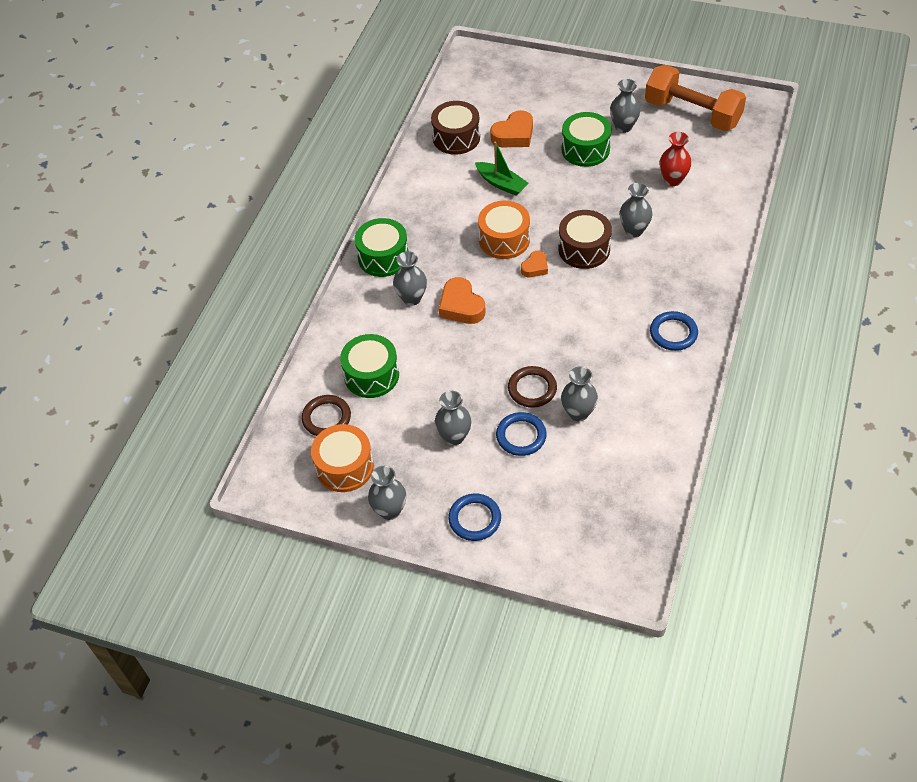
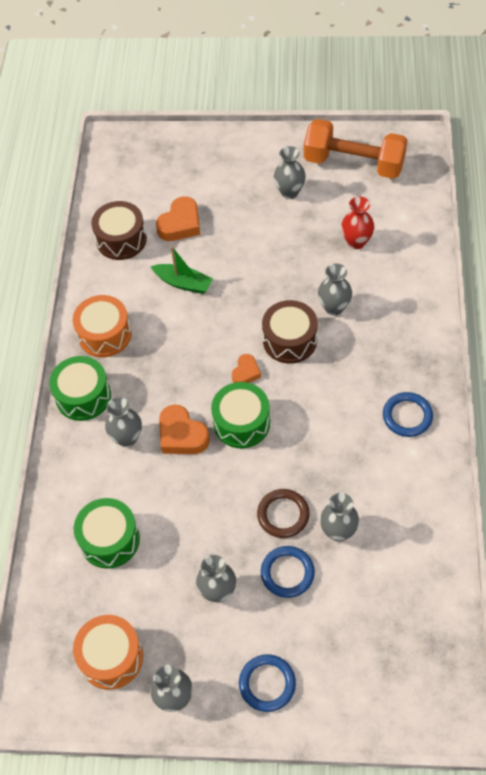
camera: 15 degrees left, 5 degrees up
(326, 418) = (75, 603): brown ring -> none
(504, 239) = (205, 347): orange drum -> orange drum (105, 334)
(585, 149) = (258, 226): green drum -> green drum (241, 423)

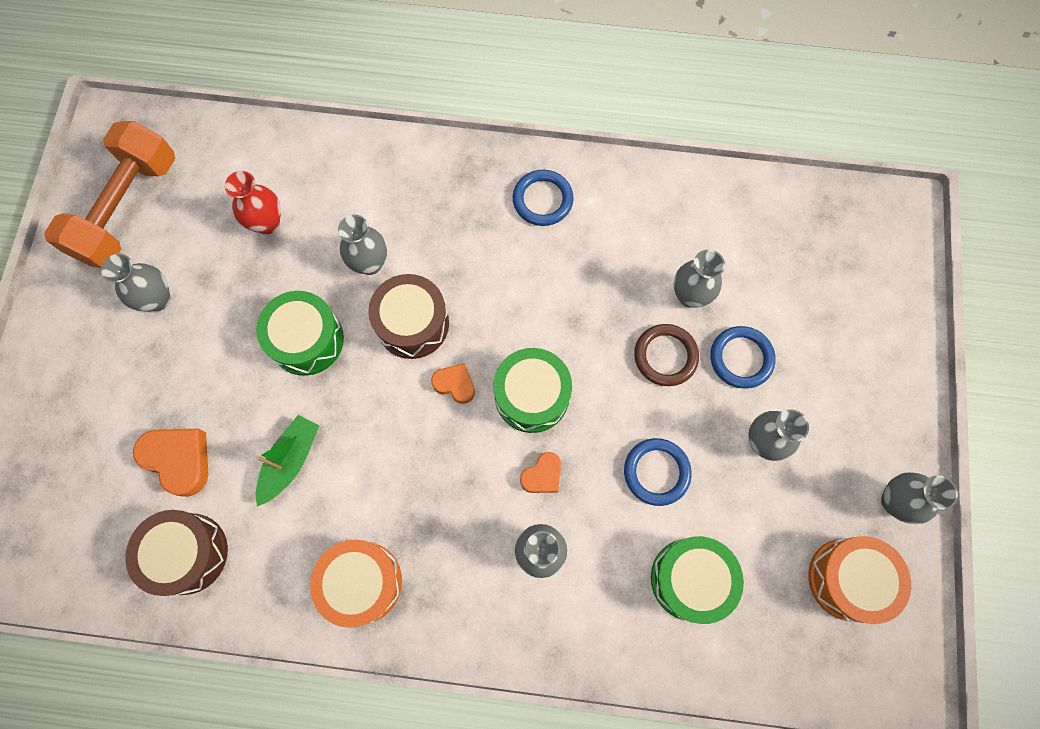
camera: 90 degrees left, 15 degrees up
(83, 396) = (465, 616): green drum -> green drum (307, 340)
(182, 435) = (542, 475): orange heart -> orange heart, size x0.60
(267, 684) = (874, 393): blue ring -> blue ring (656, 472)

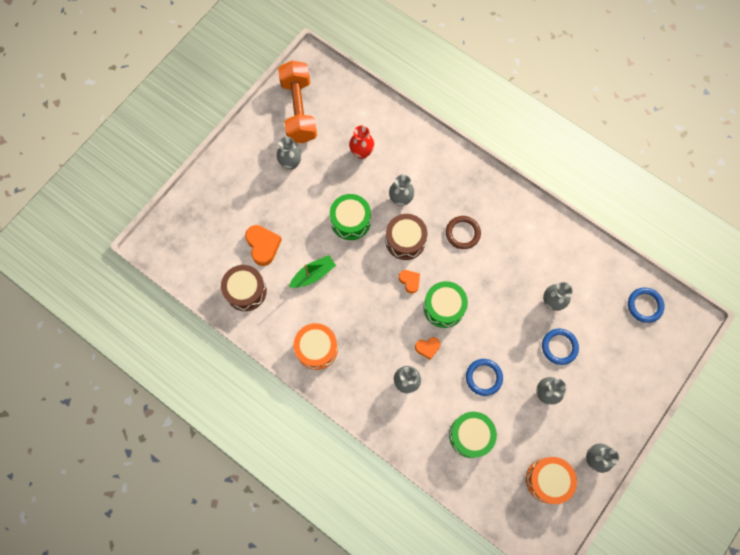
camera: 30 degrees right, 0 degrees up
(128, 209) = (299, 110): orange dumbbell -> orange dumbbell turned 60 degrees counterclockwise
(542, 200) = (505, 213): blue ring -> blue ring (644, 305)
(665, 356) = (521, 325): brown ring -> brown ring (462, 233)

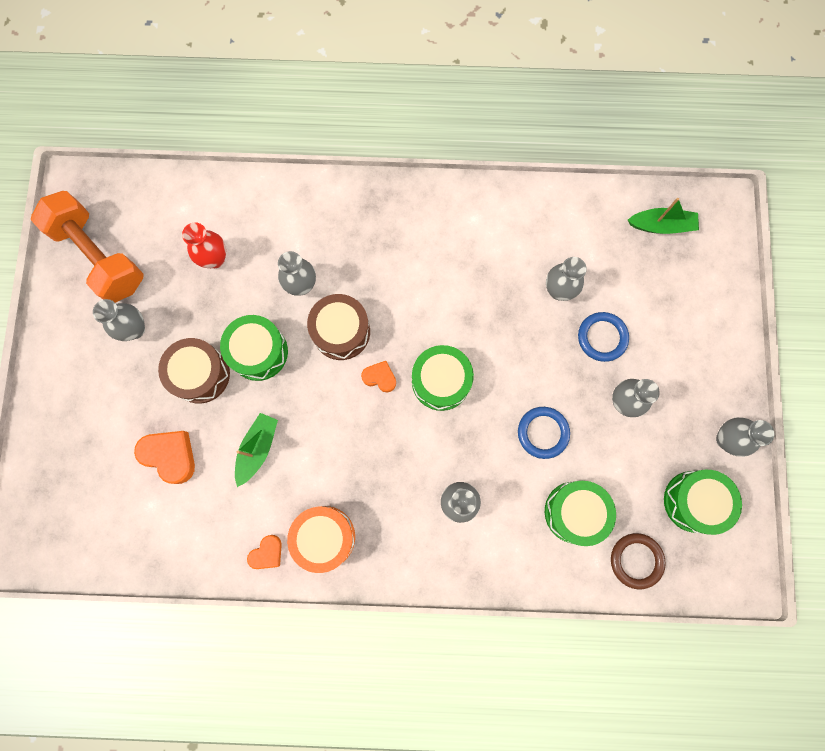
camera: 35 degrees left, 5 degrees up
(246, 291) = (187, 527): brown drum -> brown drum (200, 374)
(427, 348) = (455, 443): orange heart -> orange heart (267, 553)
(462, 233) = (402, 278): brown ring -> brown ring (636, 560)
(548, 480) = (694, 501): orange drum -> green drum
(644, 305) = (661, 225): blue ring -> green boat

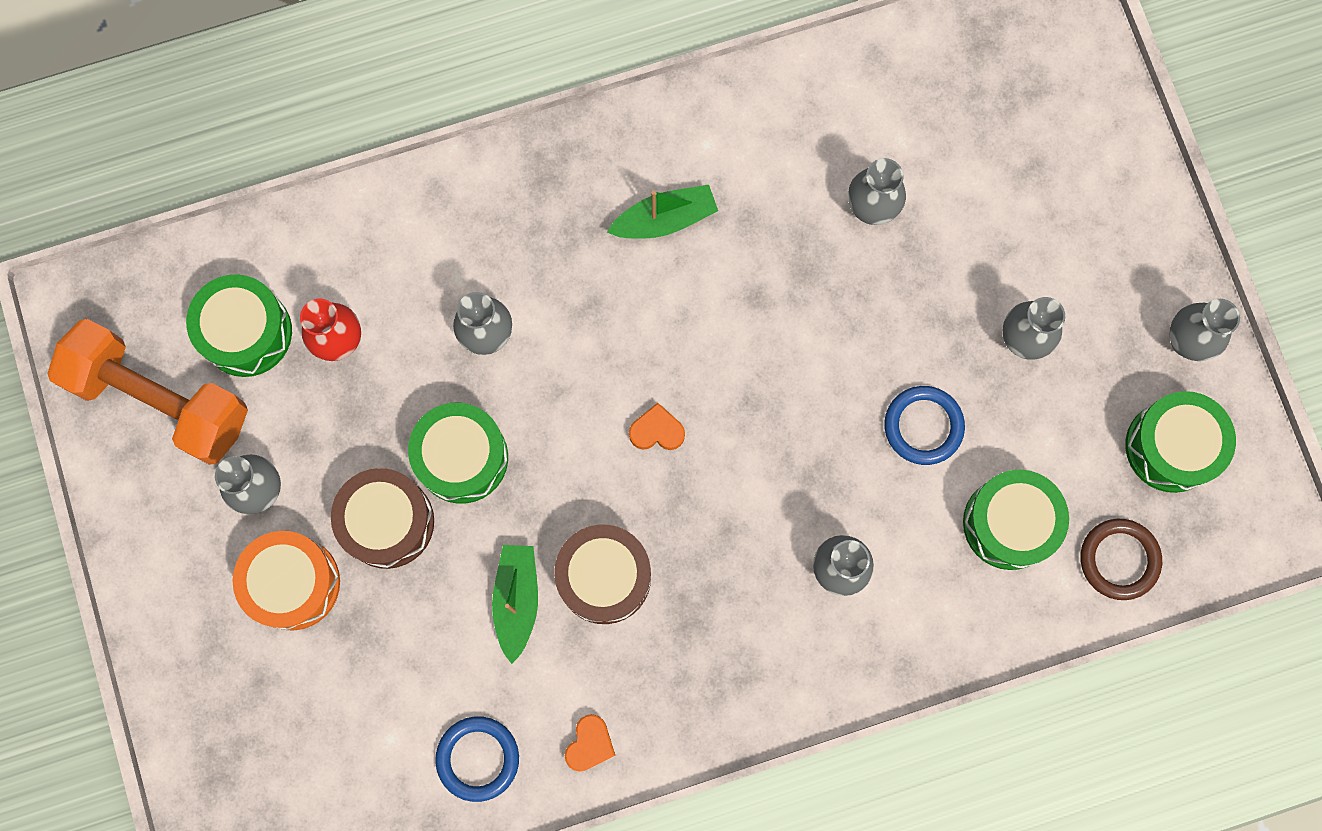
camera: 20 degrees left, 0 degrees up
(170, 456) = (391, 657): orange heart -> none
(324, 537) = (664, 690): orange drum -> orange drum (293, 583)
(341, 332) = (573, 384): brown drum -> brown drum (604, 577)
(441, 381) = (748, 404): green drum -> green drum (246, 332)
(602, 337) = (959, 256): blue ring -> blue ring (478, 758)
(661, 225) = (987, 59): green boat -> green boat (665, 219)

